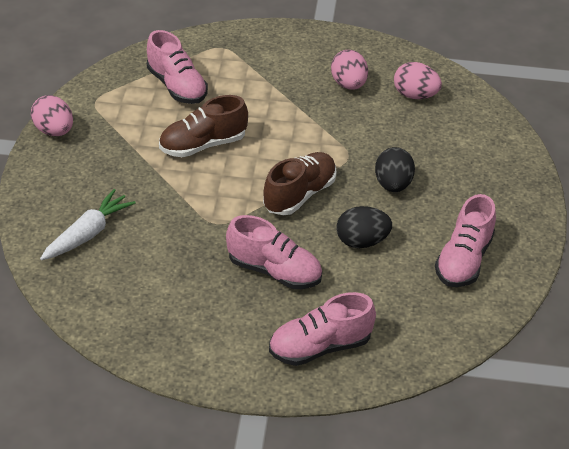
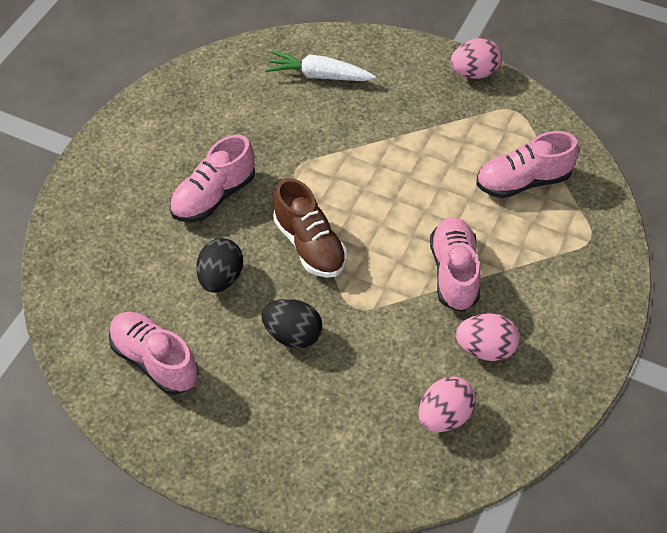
camera: 110 degrees right, 10 degrees up
(88, 234) = (319, 75): white carrot -> white carrot turned 135 degrees clockwise
(203, 145) = (415, 182): brown shoe -> none
(320, 346) = (108, 205): pink shoe -> pink shoe (454, 272)

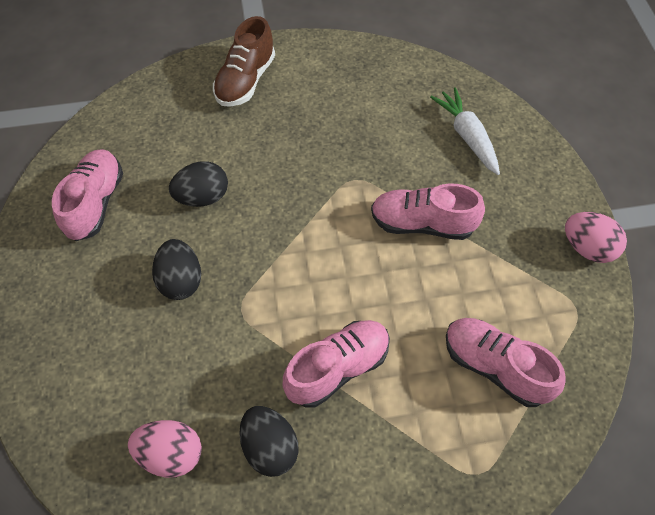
camera: 55 degrees right, 5 degrees up
(213, 196) = (279, 144): pink shoe -> pink shoe (422, 224)
(309, 245) = (282, 237): brown shoe -> brown shoe (245, 81)
(485, 349) = (270, 447): pink egg -> black egg

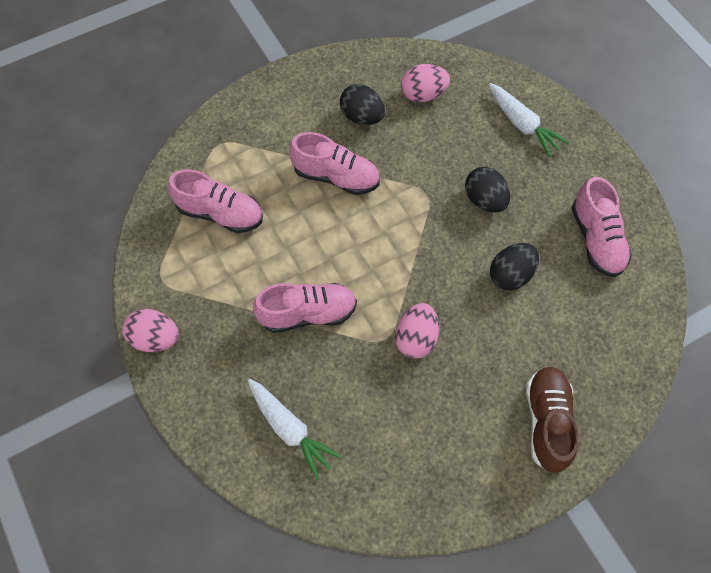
camera: 160 degrees right, 5 degrees up
(76, 360) = (522, 125): none -> white carrot
(324, 171) = (416, 338): none -> pink egg
(338, 368) = (336, 176): pink shoe -> pink shoe turned 105 degrees counterclockwise

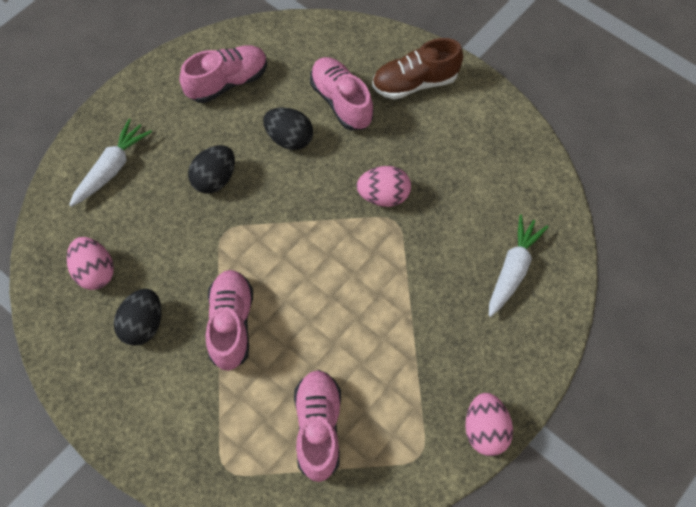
camera: 110 degrees left, 0 degrees up
(308, 313) = (397, 295): pink shoe -> pink shoe (341, 102)

